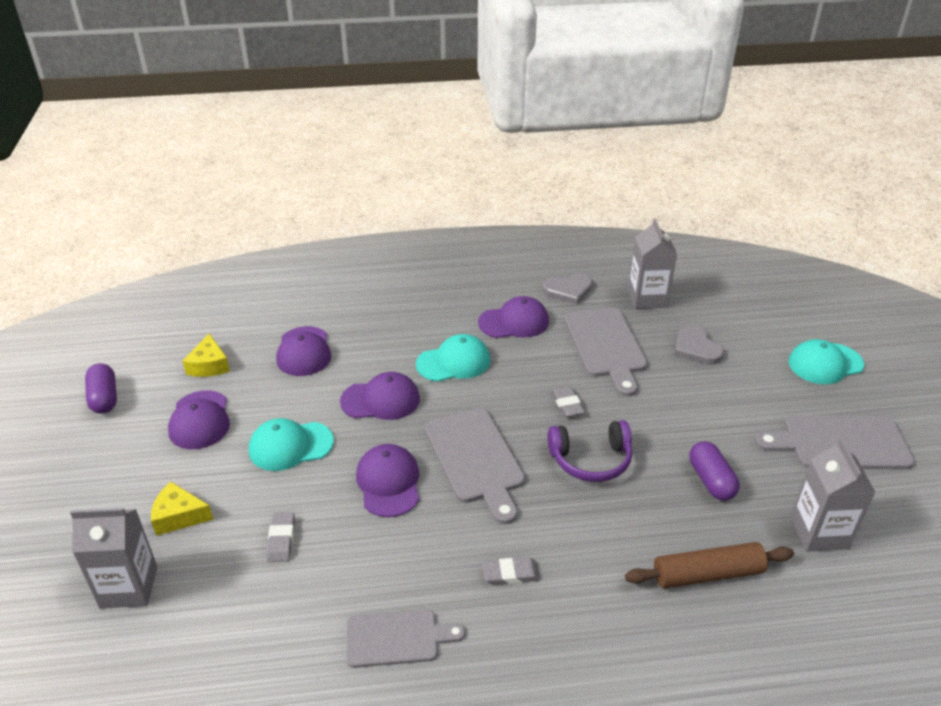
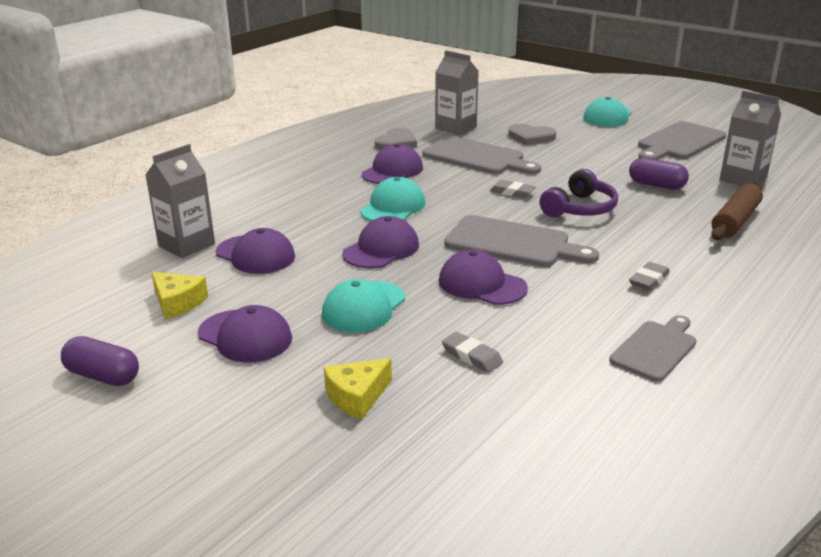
camera: 45 degrees left, 10 degrees down
(129, 587) = (408, 462): grey carton -> grey carton (186, 245)

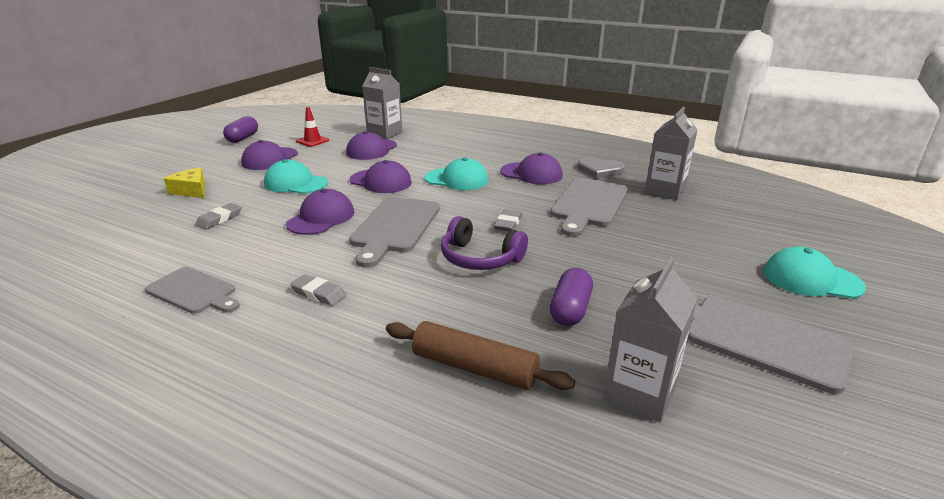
camera: 80 degrees right, 0 degrees up
(177, 303) = (312, 141): yellow cheese -> red traffic cone
(531, 137) = (673, 229): grey heart -> none

